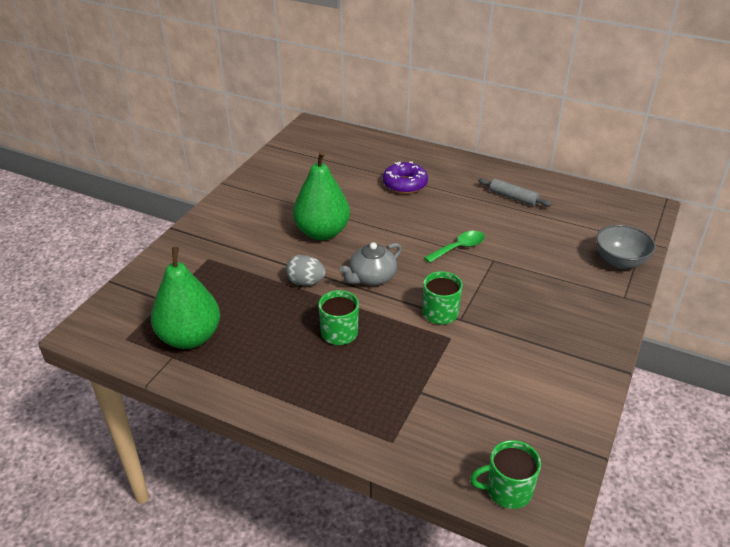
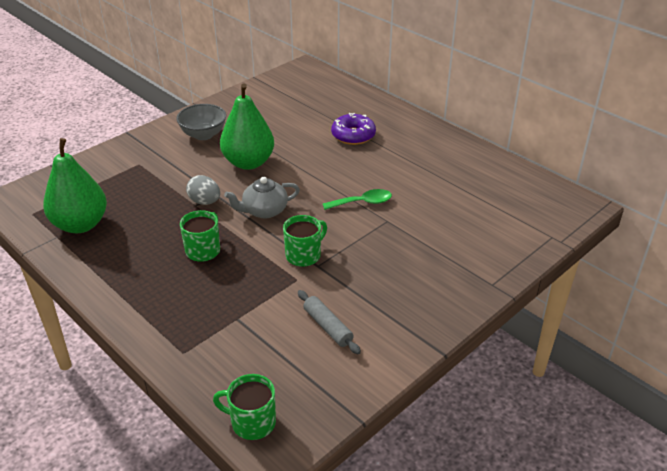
camera: 20 degrees right, 0 degrees up
(513, 197) = (448, 168): grey rolling pin -> grey rolling pin (327, 327)
(620, 261) = (513, 250): grey bowl -> grey bowl (203, 135)

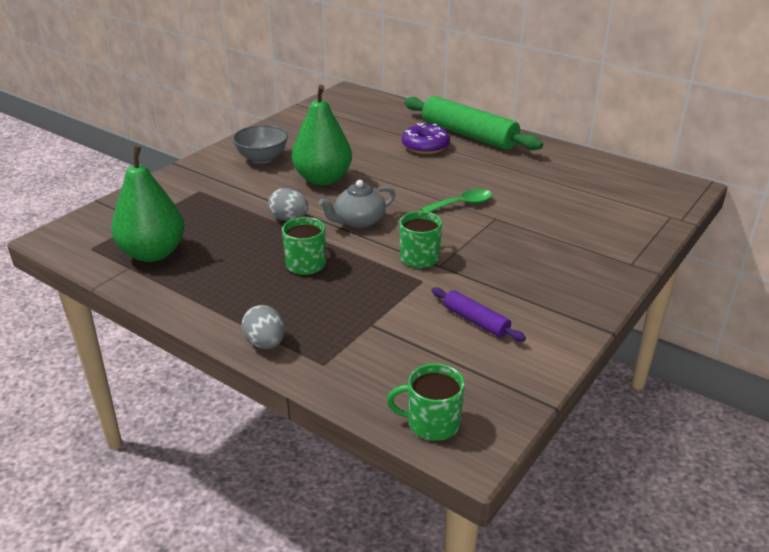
camera: 10 degrees left, 5 degrees down
(143, 326) = (265, 343): none -> grey egg
(327, 327) = (475, 321): grey rolling pin -> purple rolling pin
(398, 126) = (468, 135): none -> green rolling pin

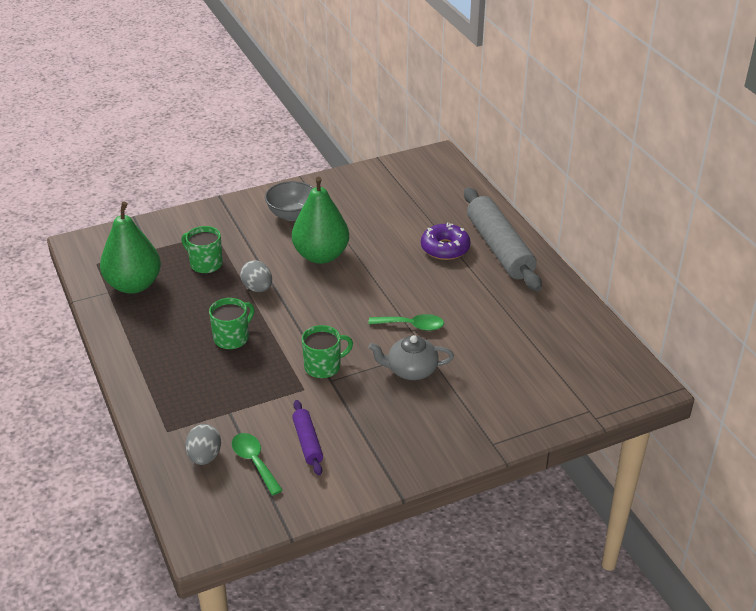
camera: 30 degrees right, 5 degrees up
(265, 343) = (144, 397): grey egg -> grey egg (204, 457)
(359, 221) = (309, 311): grey teapot -> grey teapot (411, 370)
(432, 423) = (195, 509): green mug -> green mug (205, 264)
(444, 356) = (254, 462): none -> green spoon
(468, 135) = (499, 248): green rolling pin -> grey rolling pin

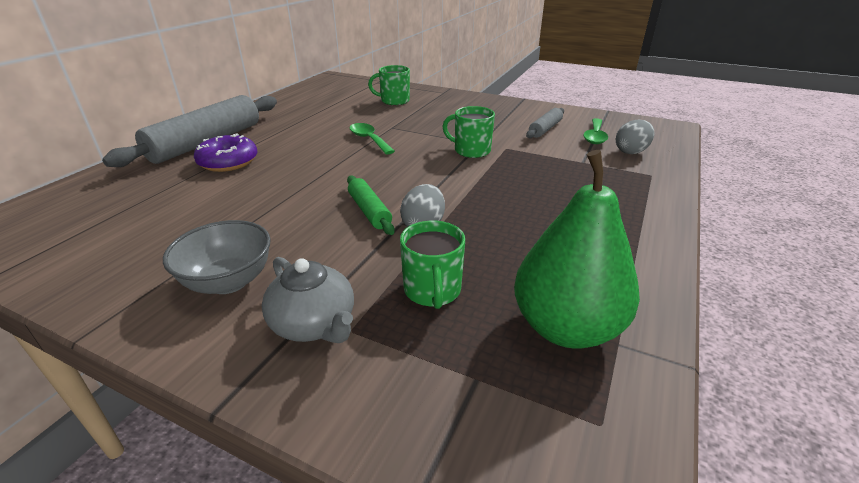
camera: 130 degrees left, 5 degrees down
(232, 338) = (514, 201): green mug -> green mug (394, 101)
(299, 277) = (369, 211): none -> green rolling pin
(307, 442) = (545, 129): purple rolling pin -> grey rolling pin
(321, 255) = (312, 216): green pear -> none
(411, 370) = (420, 125): grey teapot -> grey teapot (314, 324)

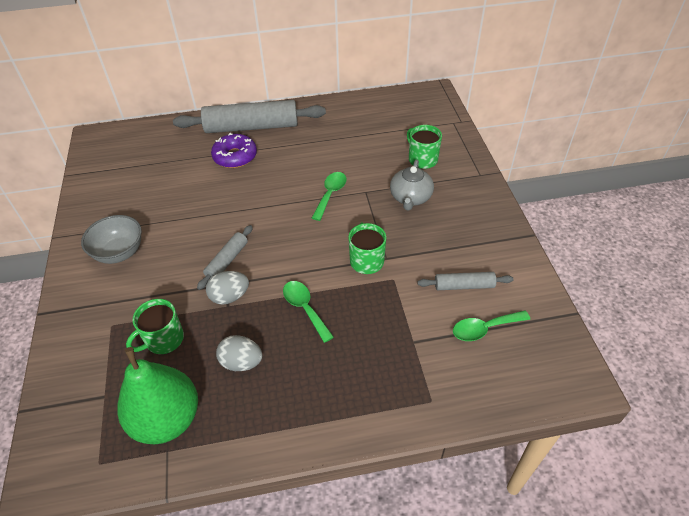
camera: 55 degrees right, 15 degrees up
(314, 324) = (107, 308): grey teapot -> grey teapot (410, 198)
(369, 211) = (227, 260): green rolling pin -> grey rolling pin
(492, 192) = (305, 308): none -> green spoon
(631, 151) = (473, 369): grey egg -> grey egg (241, 362)

